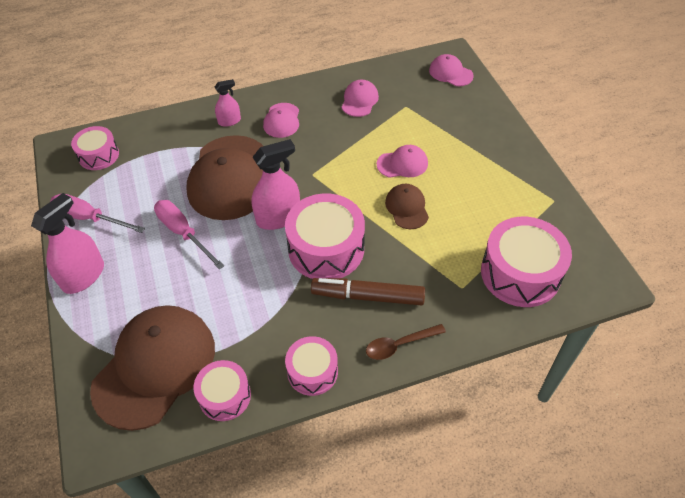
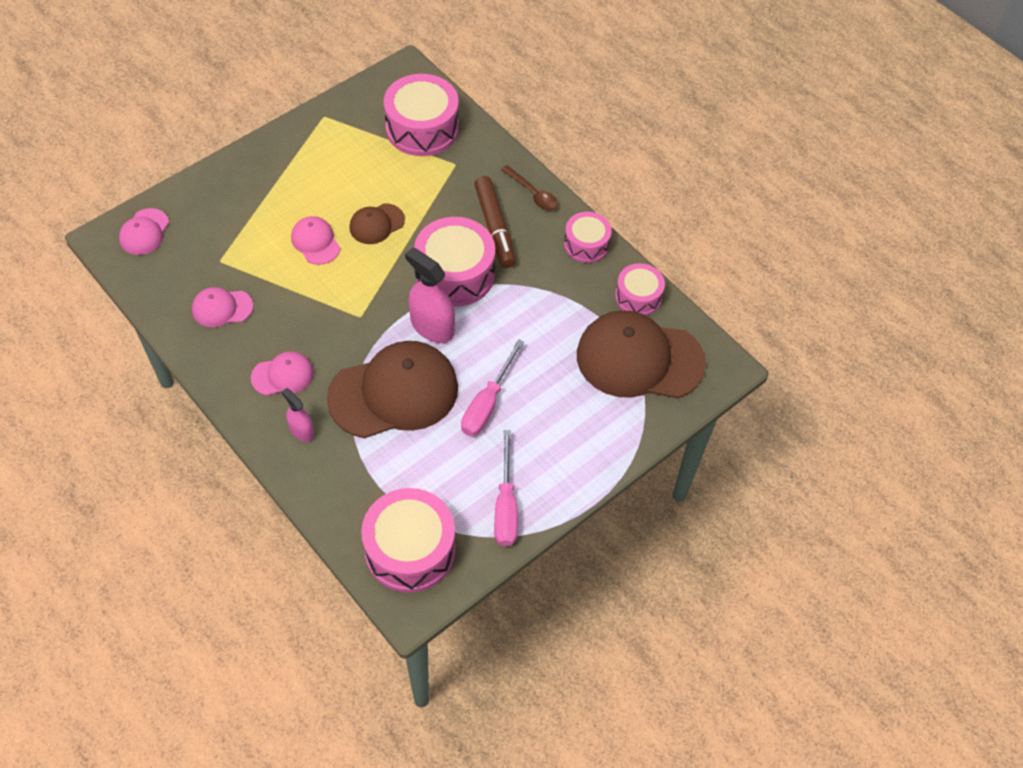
camera: 115 degrees left, 5 degrees up
(83, 276) = (578, 469): pink spray bottle -> none
(98, 155) = (410, 550): pink drum -> pink drum, size x1.71

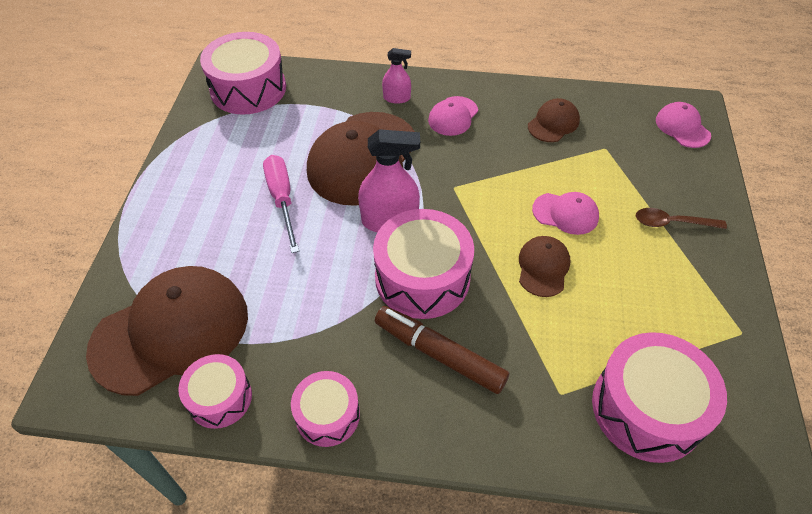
camera: 140 degrees right, 5 degrees down
(222, 308) = (553, 123): pink cap -> brown cap
(505, 505) = (203, 149): pink screwdriver -> none
(533, 194) = (444, 430): brown spoon -> brown spoon (671, 223)

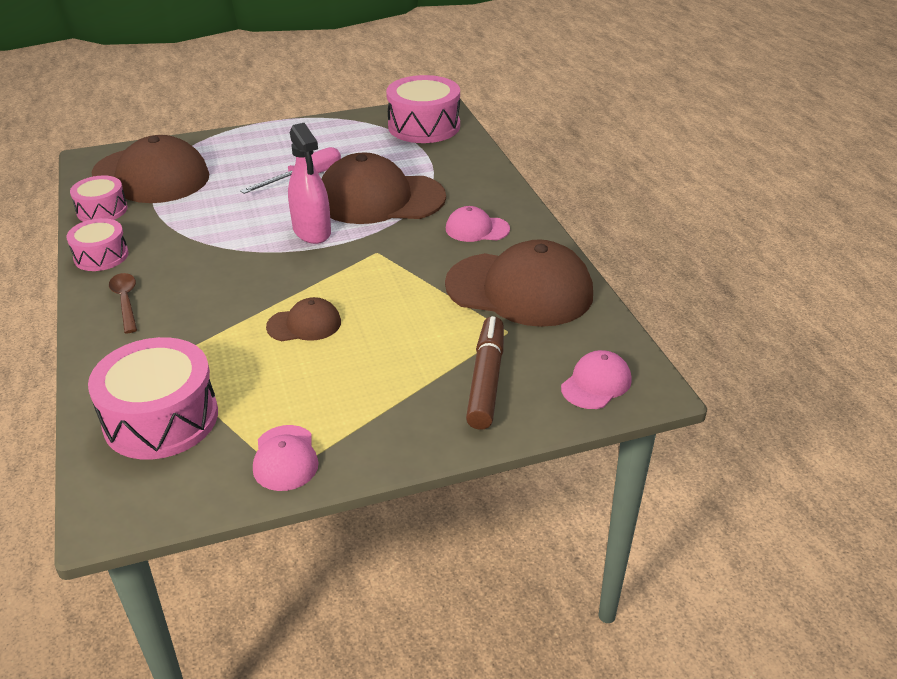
camera: 65 degrees right, 15 degrees down
(397, 98) = (476, 194): pink spray bottle -> none
(422, 278) = (256, 263): pink drum -> none
(439, 354) = (177, 291): brown marker -> brown marker (486, 380)
(553, 123) = (520, 289): brown cap -> brown cap, size x2.10
(565, 213) = (386, 324): pink cap -> pink cap (285, 458)
(671, 223) = (421, 399): brown spoon -> brown spoon (125, 301)

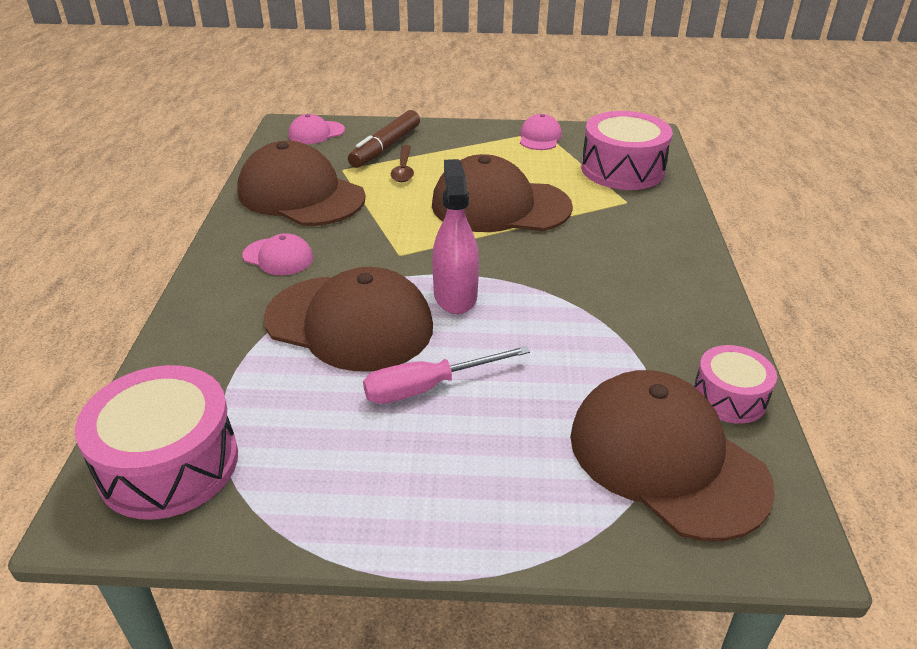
camera: 160 degrees left, 0 degrees up
(101, 256) = (708, 319): pink drum -> none
(125, 301) = (666, 259): brown spoon -> brown spoon (403, 170)
(304, 324) = (500, 206): brown cap -> brown cap, size x2.10

